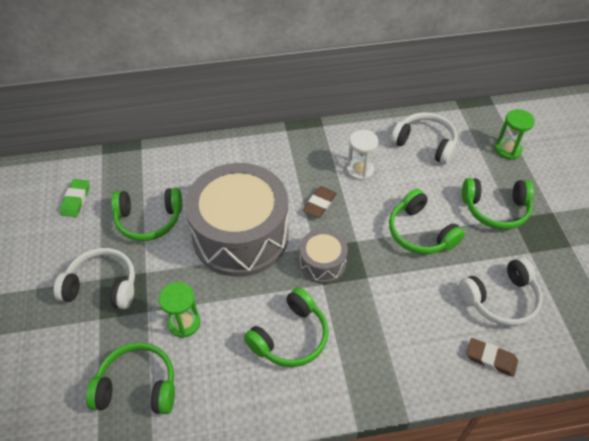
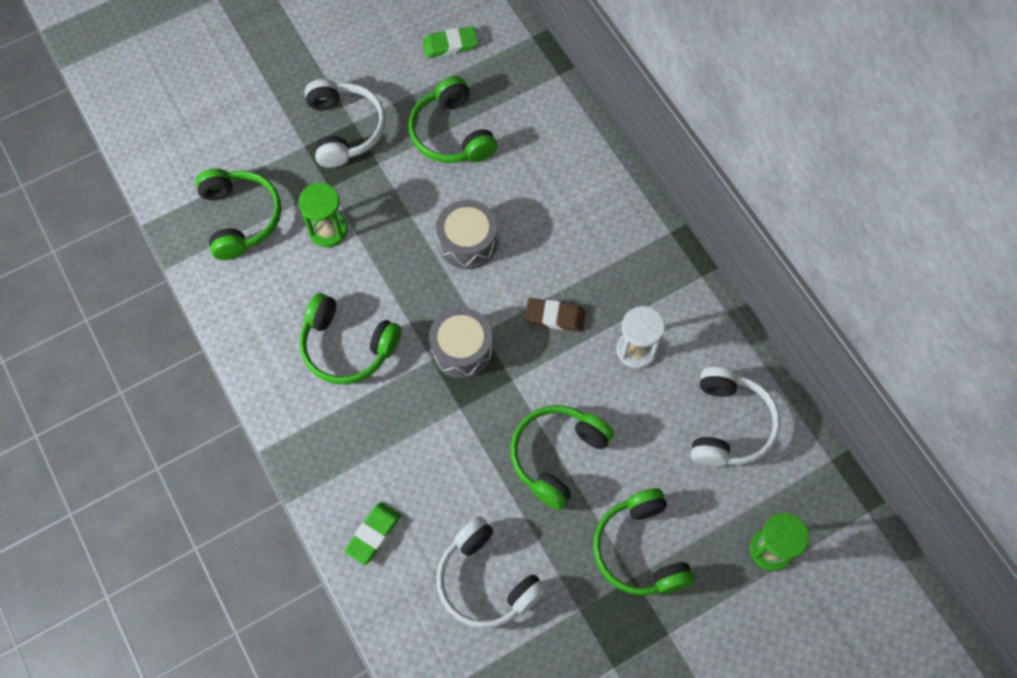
camera: 70 degrees right, 15 degrees up
(240, 235) = (467, 242): grey drum -> grey drum, size x0.47
(450, 362) = (373, 534): none -> green eraser
(491, 359) = (394, 582): brown eraser -> none

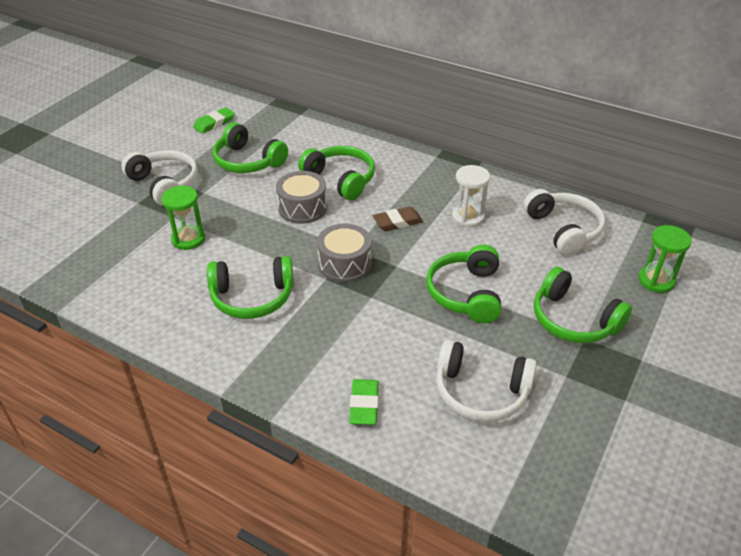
camera: 30 degrees left, 25 degrees down
(241, 218) = (109, 257): green headphones -> green headphones (341, 179)

